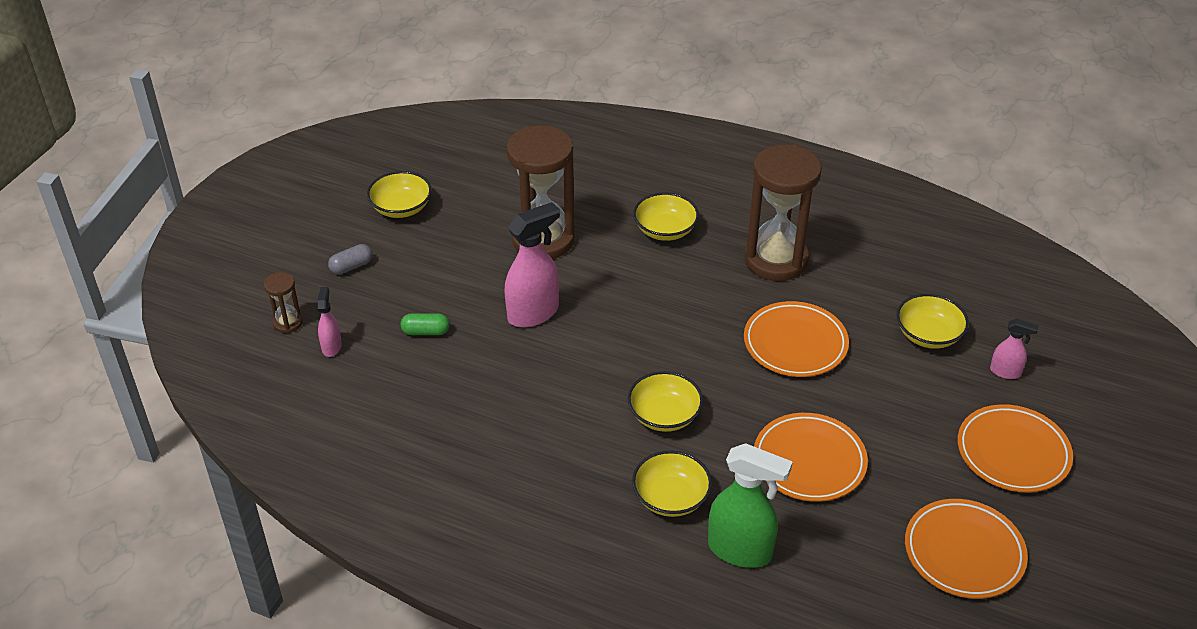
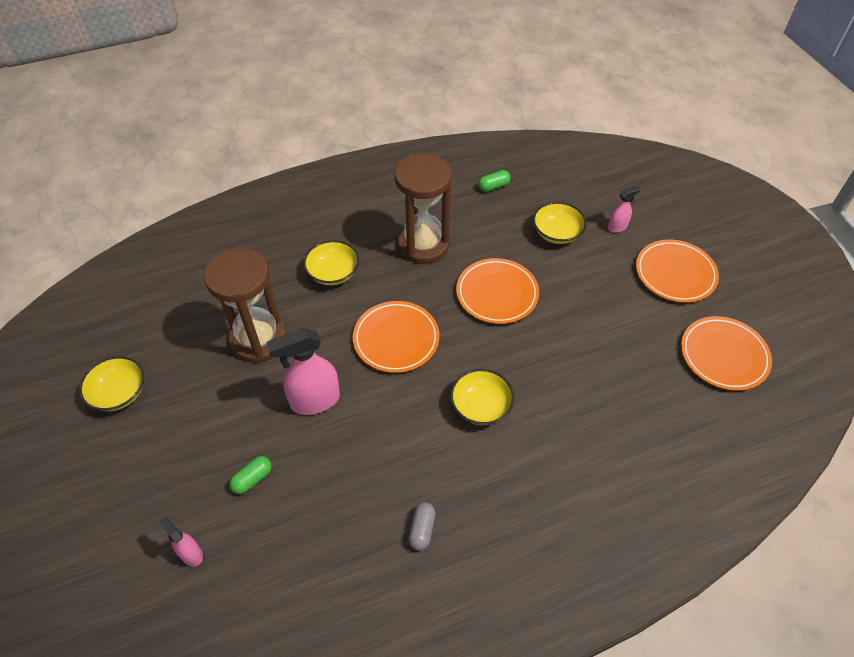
camera: 45 degrees left, 10 degrees up
(288, 323) = (129, 565): brown hourglass -> none
(351, 266) = (131, 473): grey capsule -> grey capsule (422, 529)
(533, 313) = (314, 401): pink spray bottle -> pink spray bottle turned 120 degrees counterclockwise
(670, 498) = (549, 461): yellow bowl -> none
(740, 550) = (625, 460): green spray bottle -> none
(809, 461) = (591, 366): orange plate -> orange plate (396, 339)
(915, 254) = (493, 186): none -> green capsule

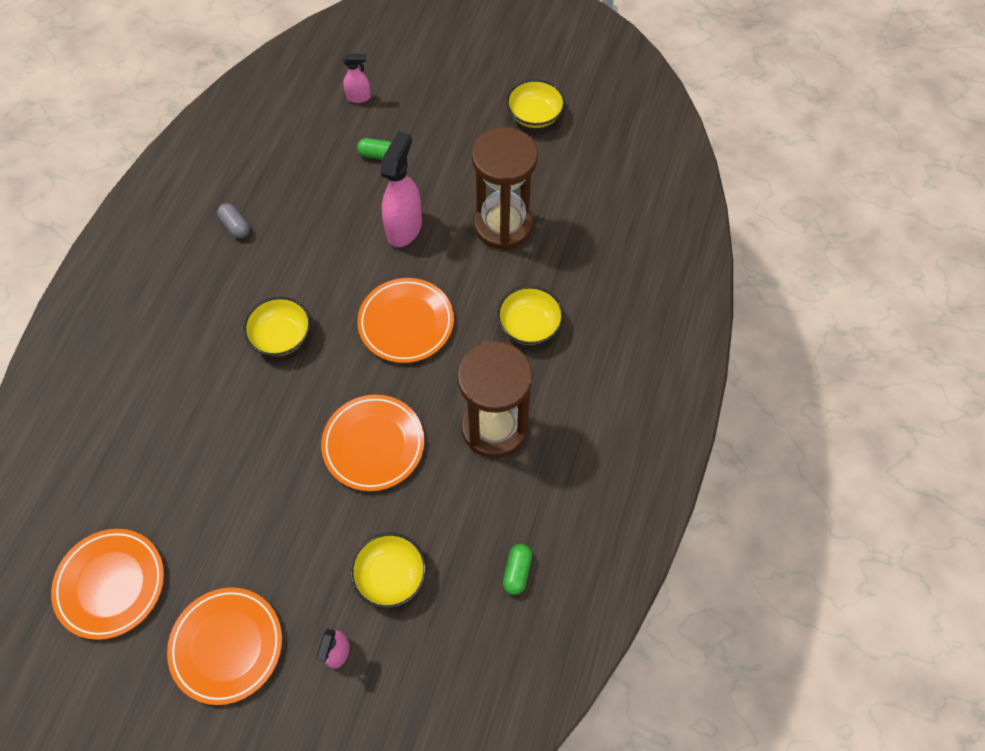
camera: 130 degrees right, 10 degrees up
(252, 479) = (378, 155): green capsule -> green capsule turned 75 degrees counterclockwise

